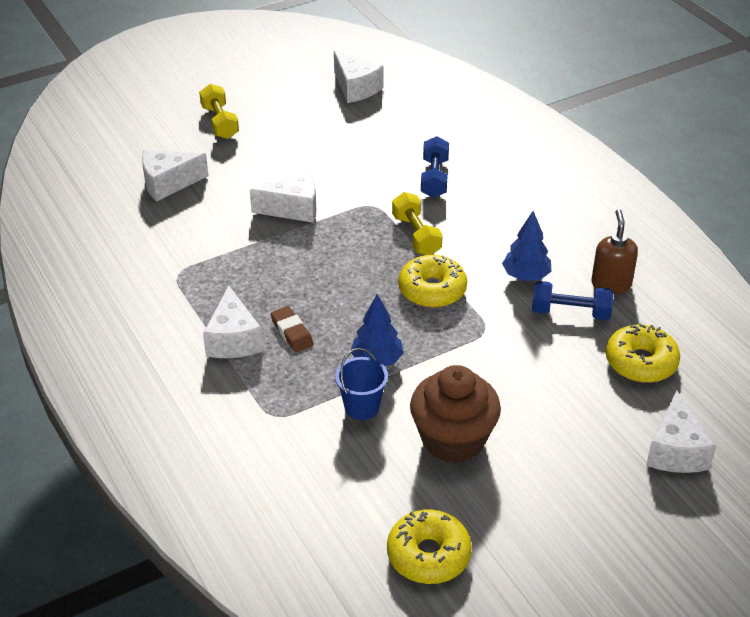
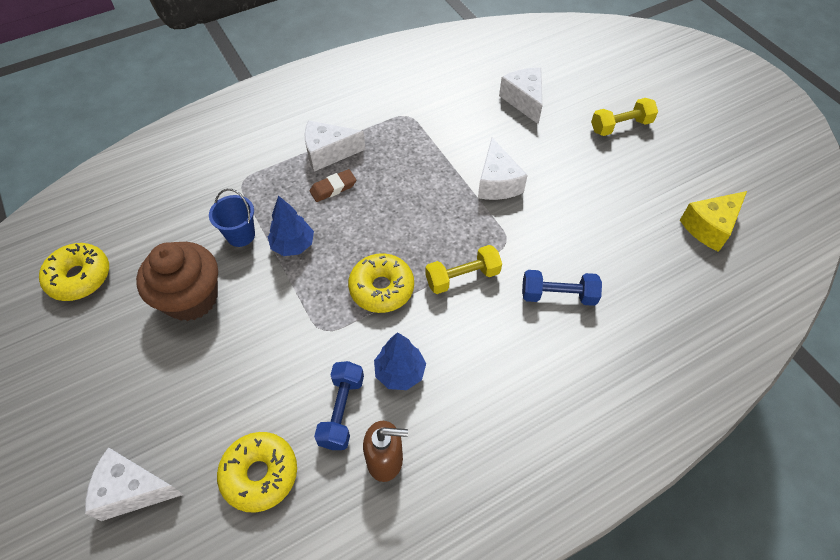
camera: 90 degrees right, 15 degrees up
(356, 88) = (709, 227): white cheese -> yellow cheese

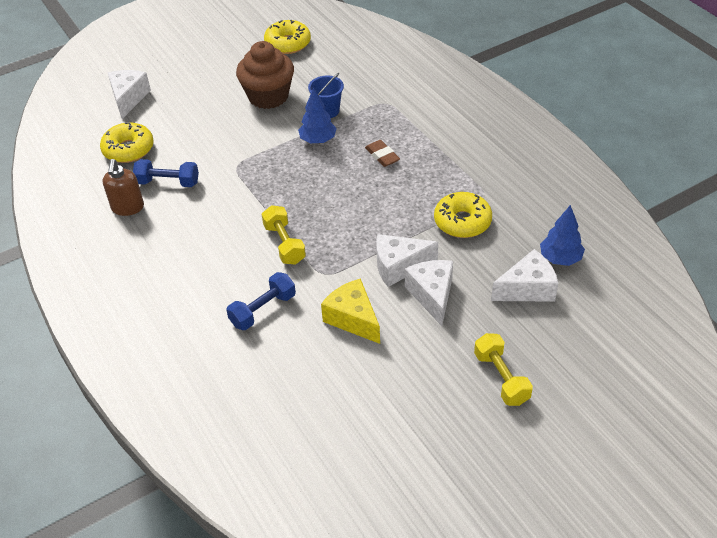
camera: 90 degrees right, 10 degrees down
(328, 153) = (425, 148): white cheese -> white cheese (432, 295)
(381, 288) = (274, 194): yellow donut -> yellow donut (462, 222)
(400, 372) = (195, 211): blue tree -> blue tree (560, 258)
(558, 295) = (263, 310): blue dumbbell -> blue dumbbell turned 45 degrees clockwise
(709, 227) = (349, 448): yellow cheese -> yellow cheese (353, 319)

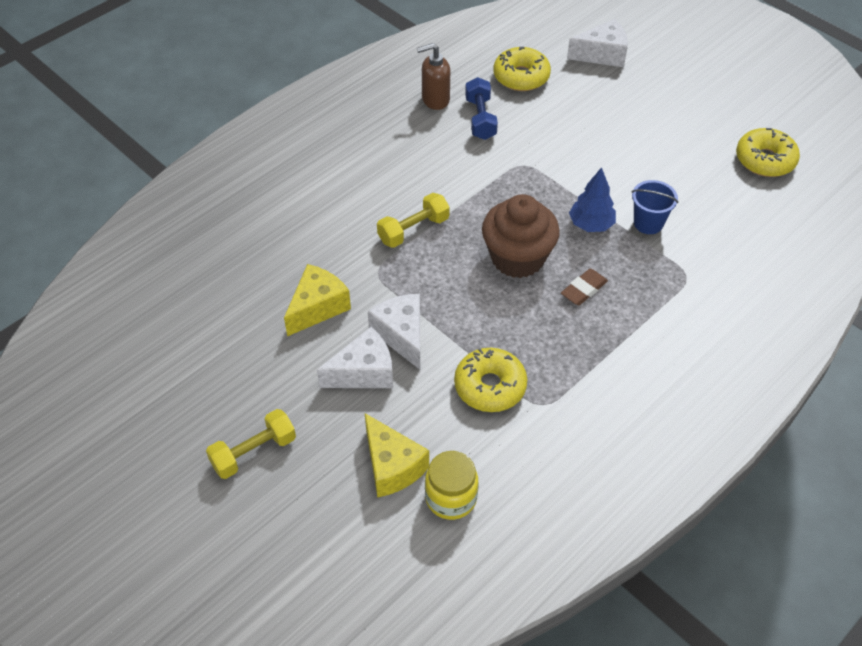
camera: 75 degrees right, 5 degrees up
(263, 310) = (317, 233): blue dumbbell -> none
(268, 96) = (653, 165): brown cupcake -> brown cupcake (517, 258)
(527, 289) = (392, 466): white cheese -> yellow cheese
(560, 258) = (451, 498): blue tree -> yellow jar

